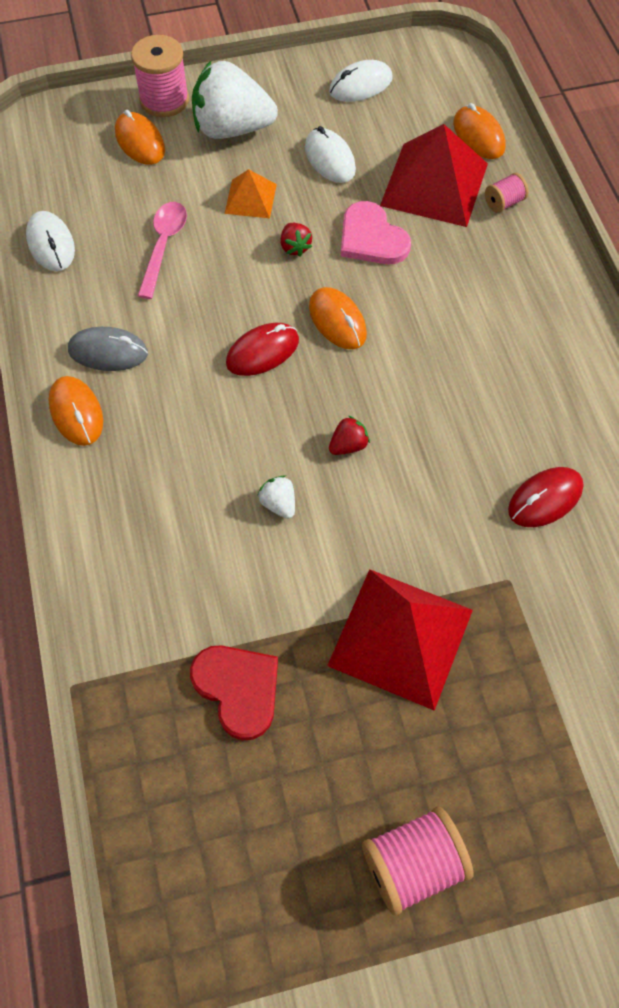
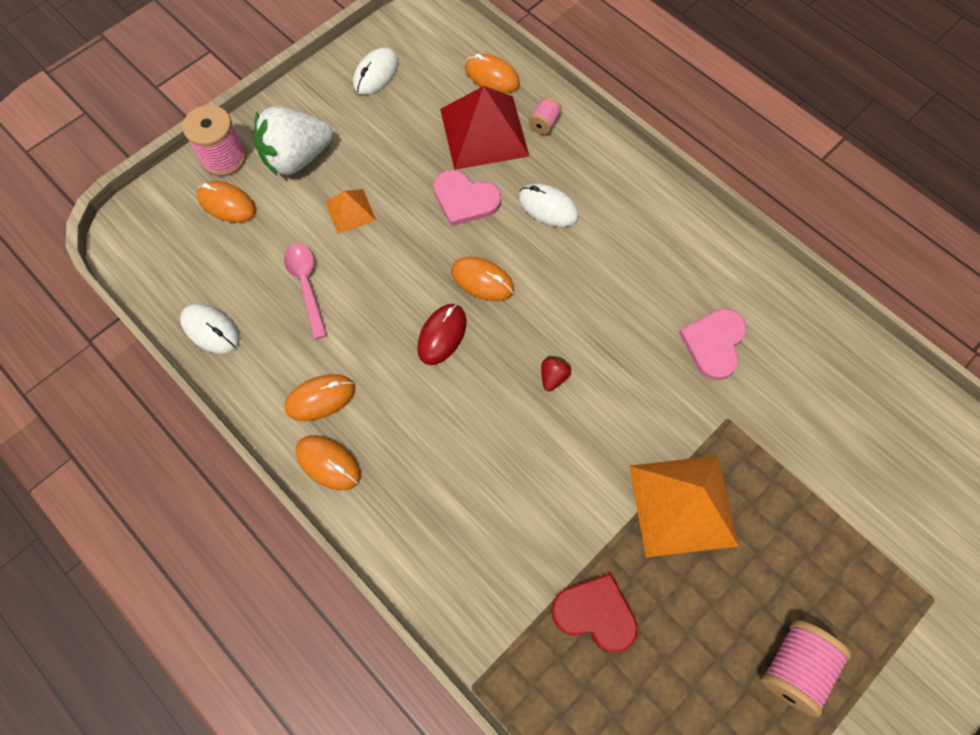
camera: 30 degrees left, 5 degrees up
(108, 352) = (320, 398): grey mouse -> orange mouse
(278, 504) = (532, 451): white strawberry -> none
(295, 247) = (411, 235): red strawberry -> none
(330, 159) = (391, 148): white mouse -> white mouse (548, 207)
(400, 637) = (682, 505): red pyramid -> orange pyramid
(545, 499) = (714, 343): red mouse -> pink heart

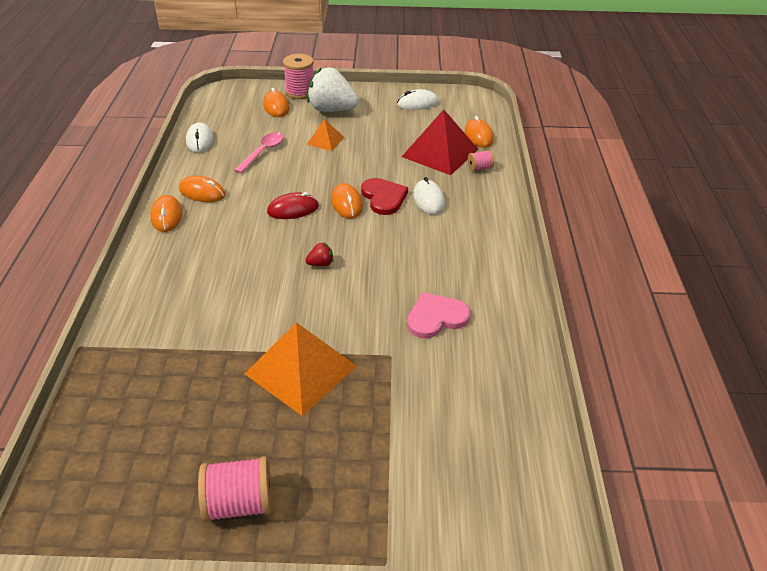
camera: 45 degrees right, 25 degrees down
(465, 199) = (388, 170): pink heart -> none
(595, 613) = (180, 372): red heart -> red heart (384, 197)

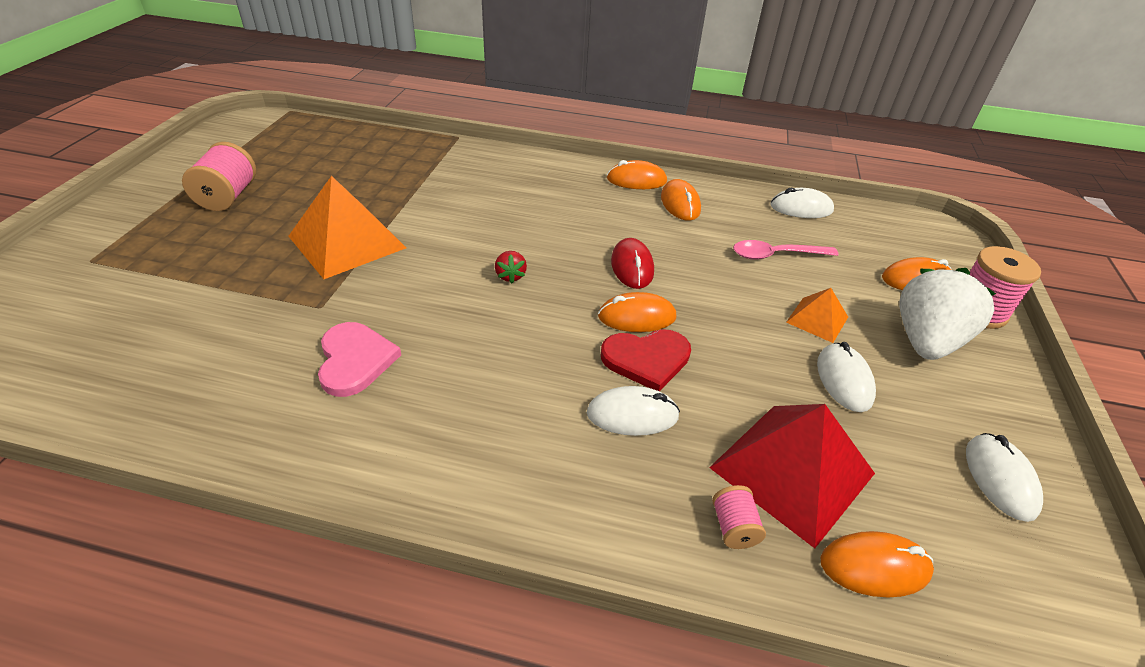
camera: 100 degrees right, 0 degrees up
(202, 192) = (680, 204): orange mouse -> orange mouse turned 45 degrees counterclockwise
(263, 152) = (776, 255): pink spoon -> pink spoon turned 135 degrees clockwise
(373, 135) = (844, 380): none -> white mouse

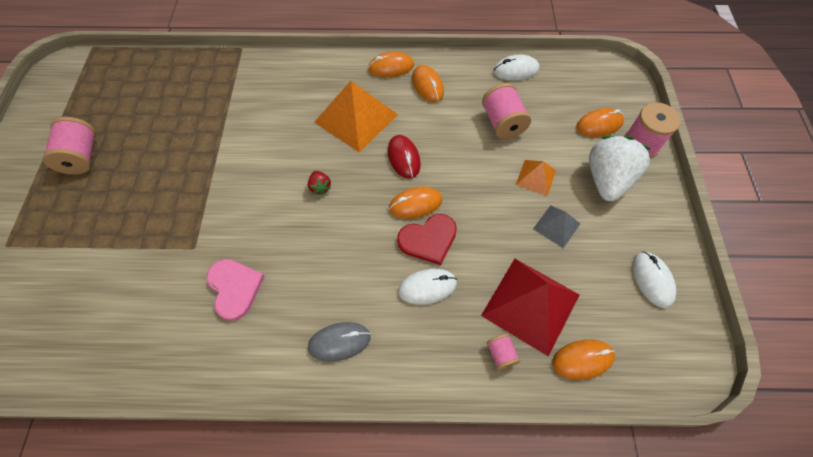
camera: 10 degrees left, 20 degrees up
(347, 242) = (191, 182): orange pyramid -> orange pyramid (356, 118)
(481, 455) = (339, 342): none -> grey mouse
(776, 255) = (502, 123): pink spoon -> pink spool
(844, 380) = (556, 226): white mouse -> grey pyramid

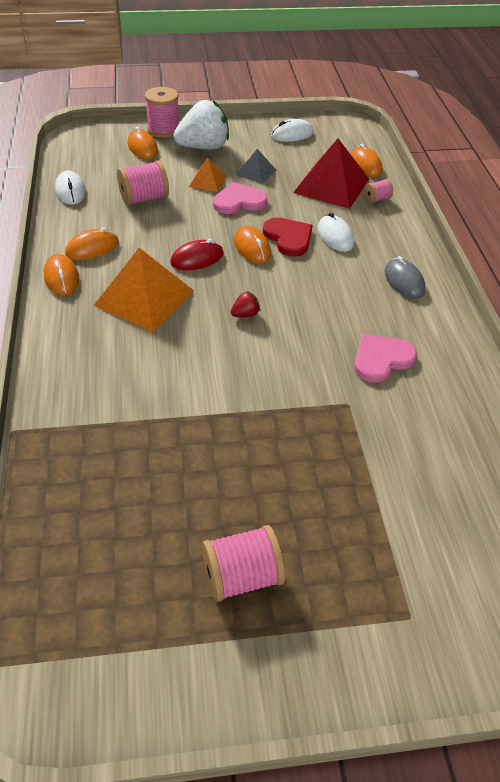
camera: 100 degrees left, 15 degrees down
(497, 202) = (239, 201): none -> pink heart
(607, 179) = (203, 147): white strawberry -> white strawberry turned 150 degrees clockwise

